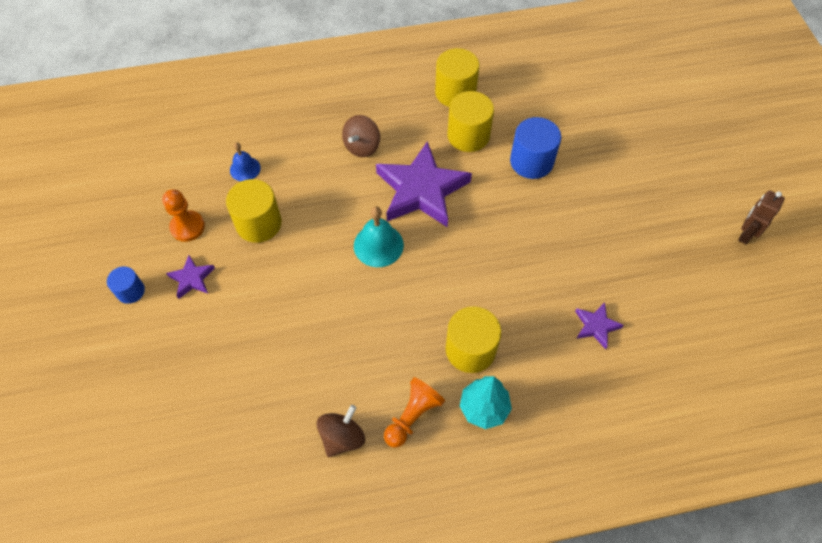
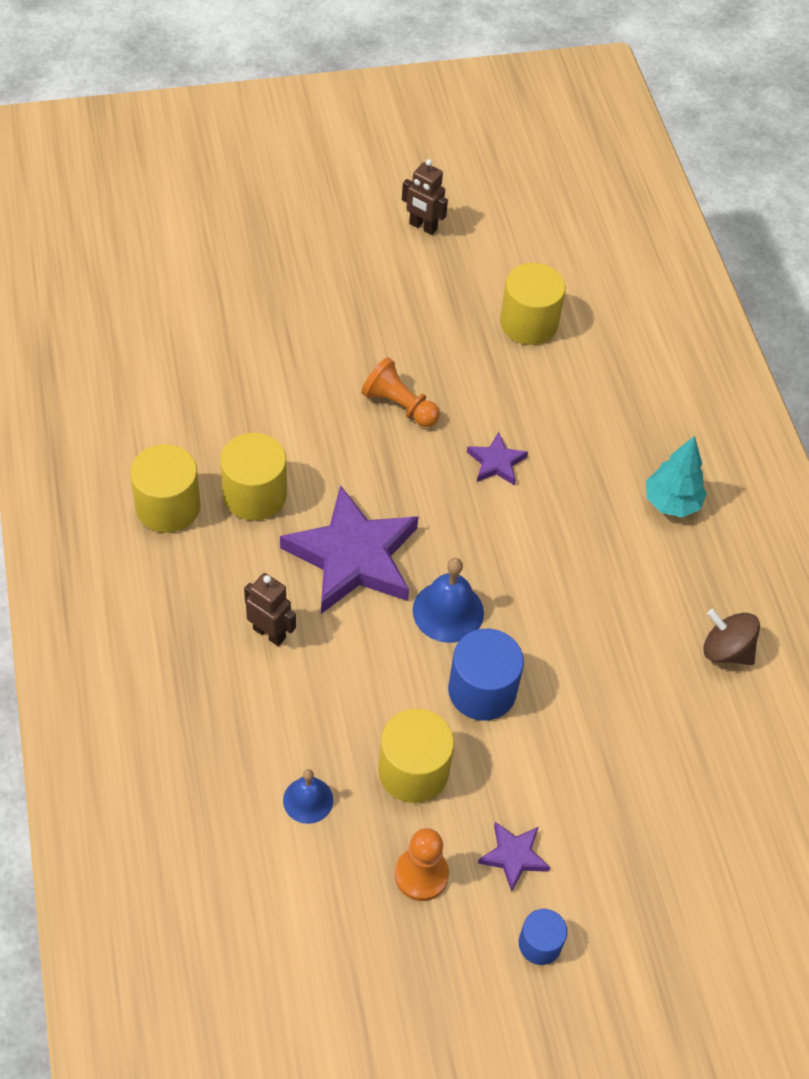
camera: 95 degrees left, 5 degrees down
(362, 146) = (269, 633): brown spinning top -> brown robot
(378, 245) = (448, 611): turquoise bell -> blue bell
(412, 416) = (690, 575): orange pawn -> orange pawn (399, 405)
(470, 349) = (597, 512): yellow cylinder -> yellow cylinder (528, 323)
(531, 161) = (306, 424): blue cylinder -> blue cylinder (482, 690)
(596, 326) = (555, 384): purple star -> purple star (496, 462)

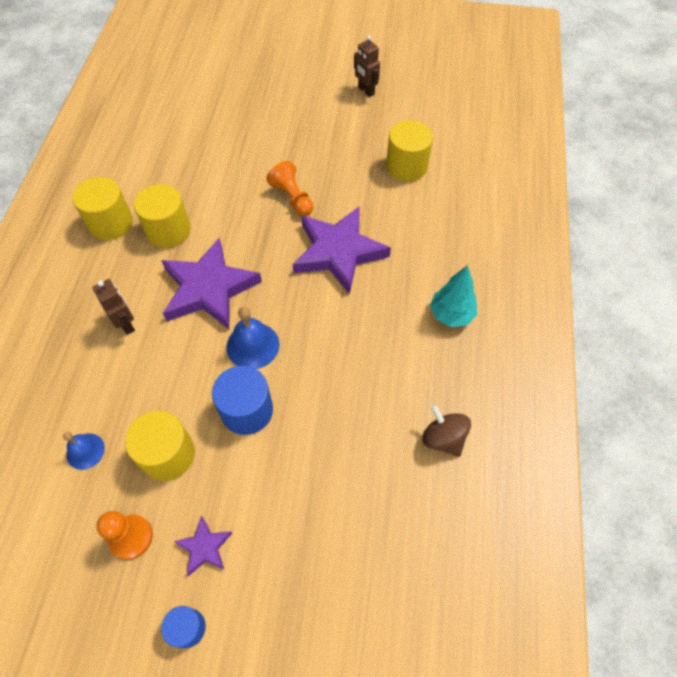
camera: 25 degrees right, 5 degrees up
(496, 462) = (338, 252): purple star -> purple star, size x2.20

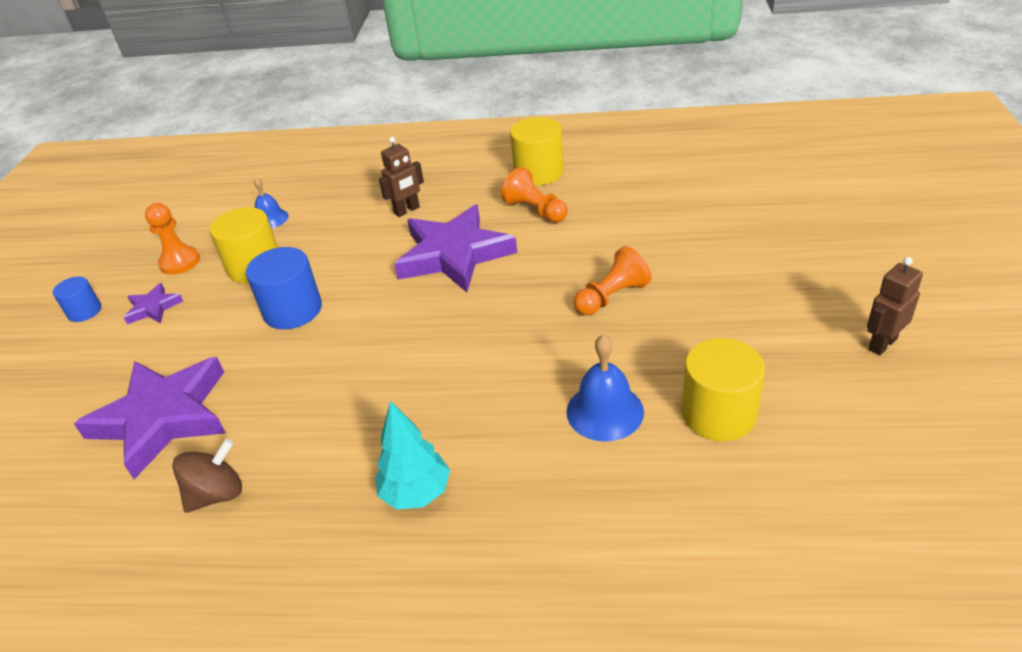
camera: 90 degrees right, 20 degrees down
(168, 230) = (535, 210): yellow cylinder -> orange pawn
(253, 345) = (375, 300): blue bell -> blue bell (605, 411)
(338, 252) = (522, 354): purple star -> purple star (163, 417)

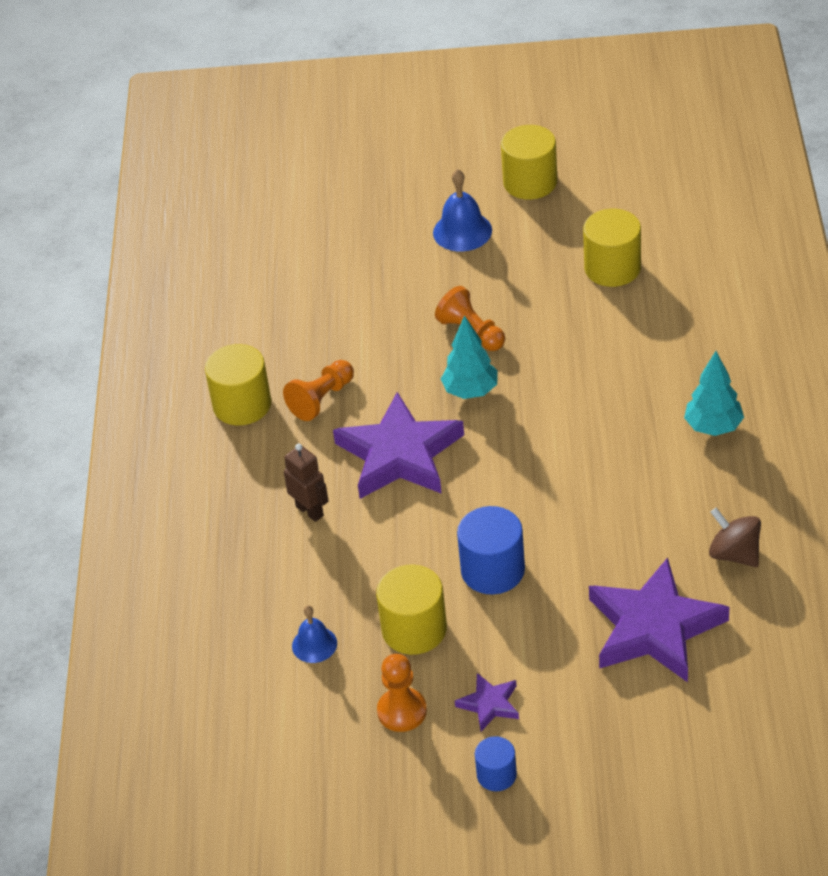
camera: 95 degrees left, 5 degrees up
(525, 296) = (470, 391): none -> turquoise tree
(605, 411) = (616, 329): blue bell -> blue bell (462, 231)
(882, 344) = (530, 182): brown robot -> yellow cylinder

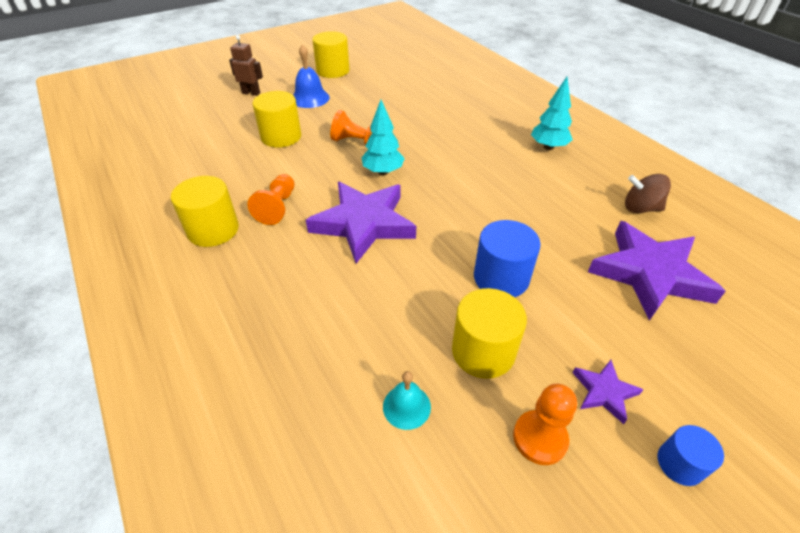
camera: 35 degrees left, 0 degrees up
(310, 511) = (320, 287): brown robot -> brown robot (251, 93)
(314, 644) = (406, 406): blue bell -> turquoise bell
(612, 268) = (413, 93): yellow cylinder -> yellow cylinder (281, 137)

